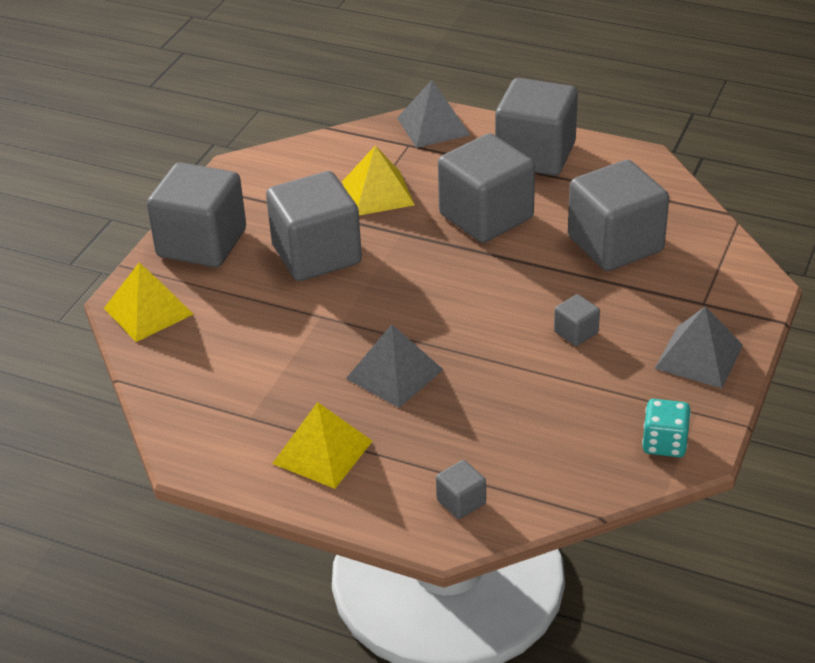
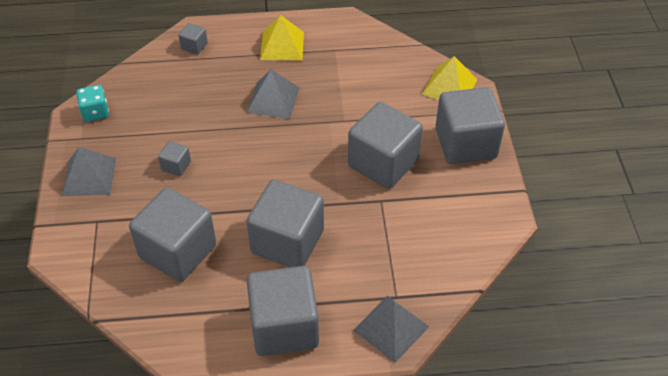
camera: 150 degrees right, 10 degrees up
(378, 193) = (382, 233): yellow pyramid -> none

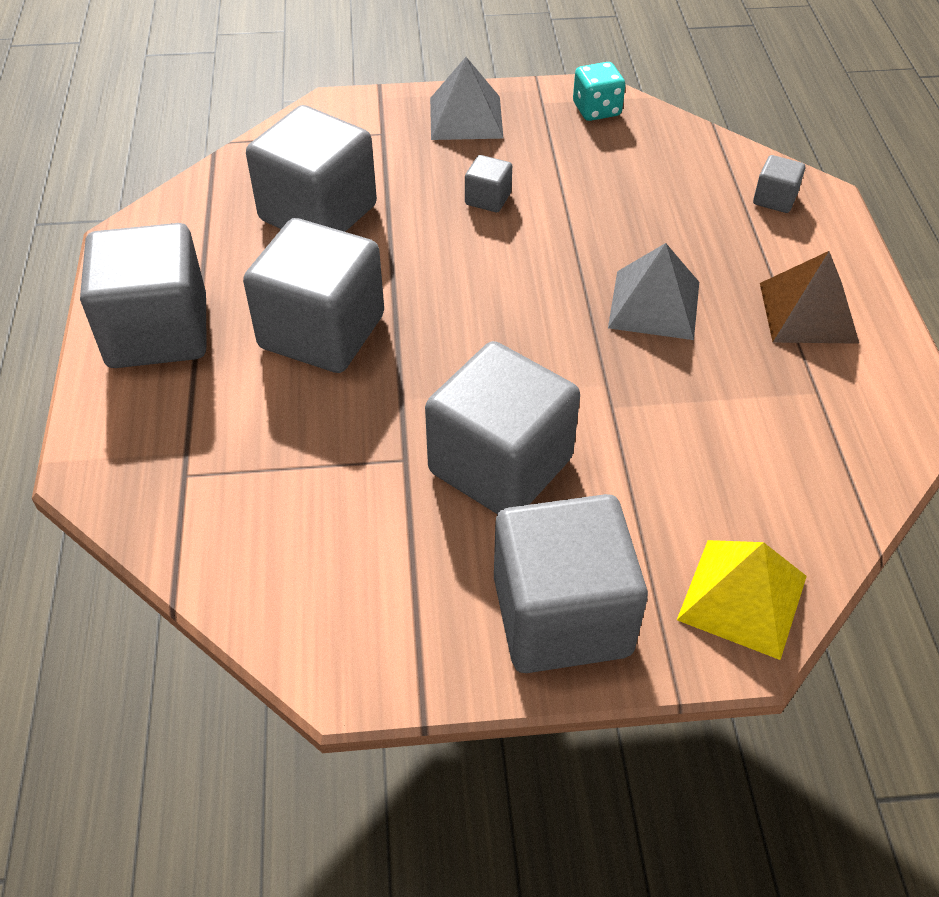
camera: 90 degrees right, 0 degrees up
(282, 45) = (808, 312): yellow pyramid -> brown pyramid
(391, 328) = (122, 465): grey pyramid -> none

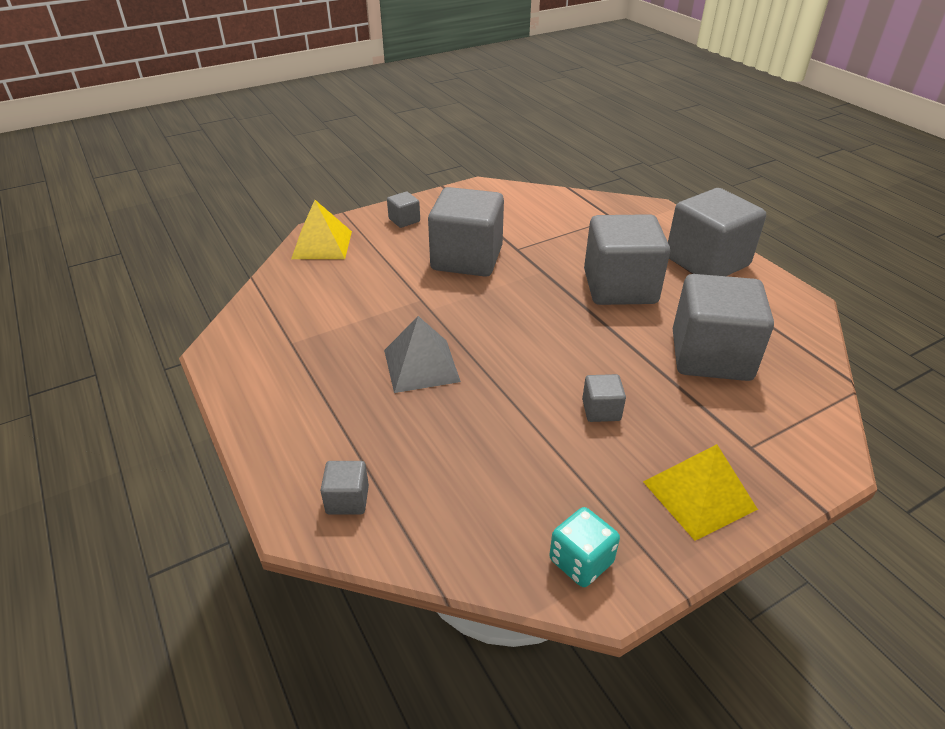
camera: 155 degrees right, 10 degrees down
(466, 117) = (699, 495): grey pyramid -> yellow pyramid
(561, 616) = (404, 220): grey cube -> grey cube, size x0.43
(808, 312) = (302, 395): brown pyramid -> none

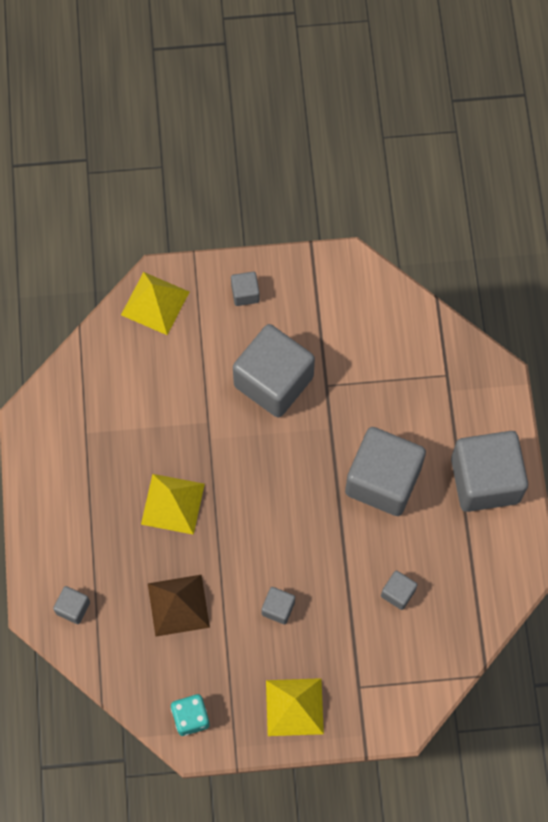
camera: 25 degrees right, 30 degrees up
(421, 365) = (173, 504): grey pyramid -> yellow pyramid
(484, 448) = (178, 605): none -> brown pyramid
(711, 356) = (398, 593): grey cube -> grey cube, size x0.43

